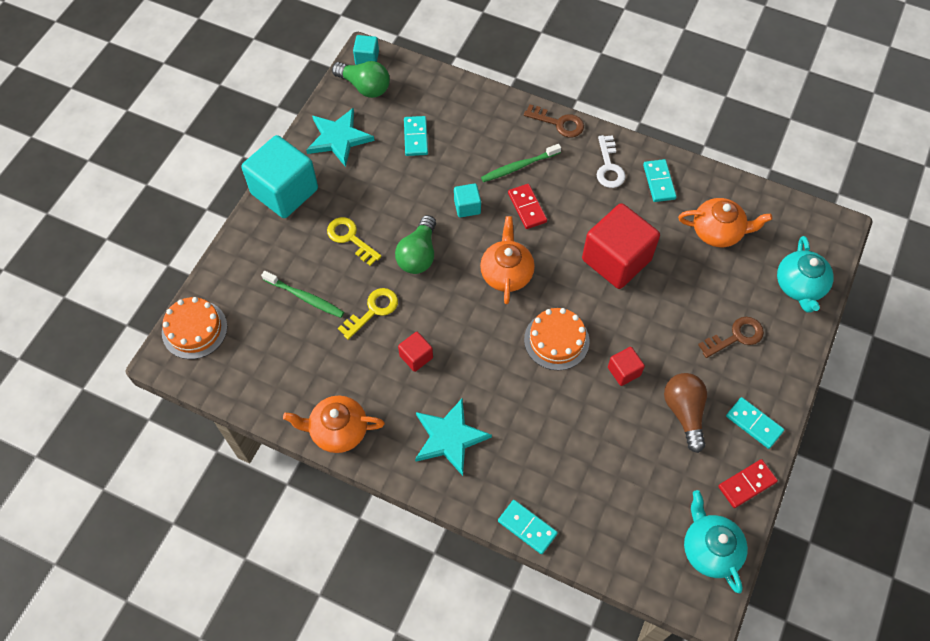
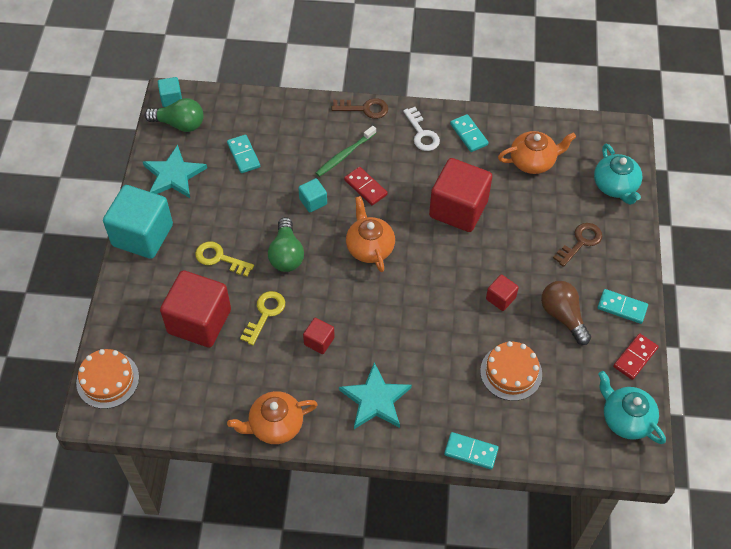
camera: 20 degrees left, 5 degrees down
(305, 298) = (199, 321): green toothbrush -> red cube
(556, 340) = (434, 290): orange cake -> orange cake (511, 372)

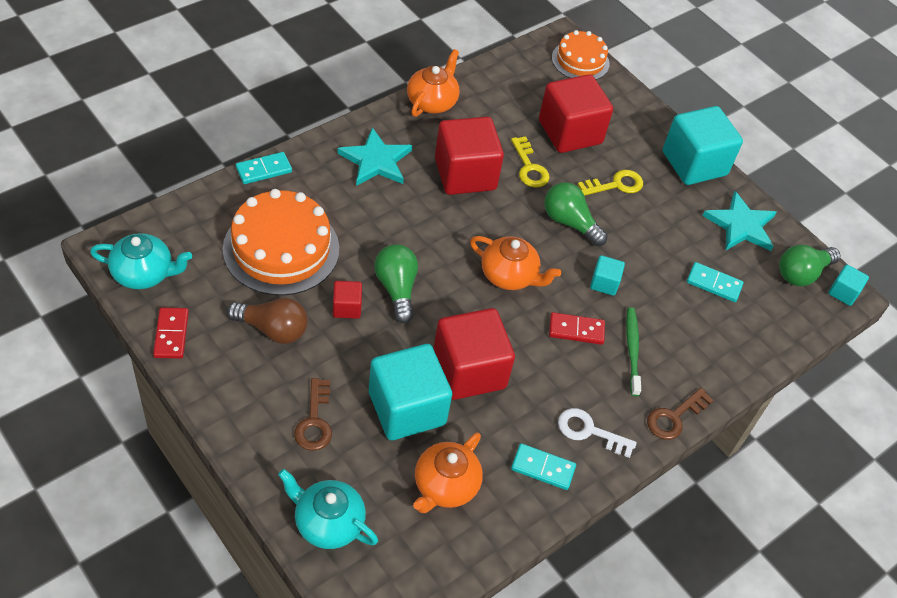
camera: 130 degrees right, 5 degrees down
(319, 341) = (465, 174): red cube -> red cube, size x2.18
(455, 289) = (396, 289): none -> green light bulb
(511, 372) = (281, 249): orange cake -> orange cake, size x1.66
(517, 213) = (407, 408): none -> turquoise cube
(622, 307) = (219, 377): turquoise domino -> none

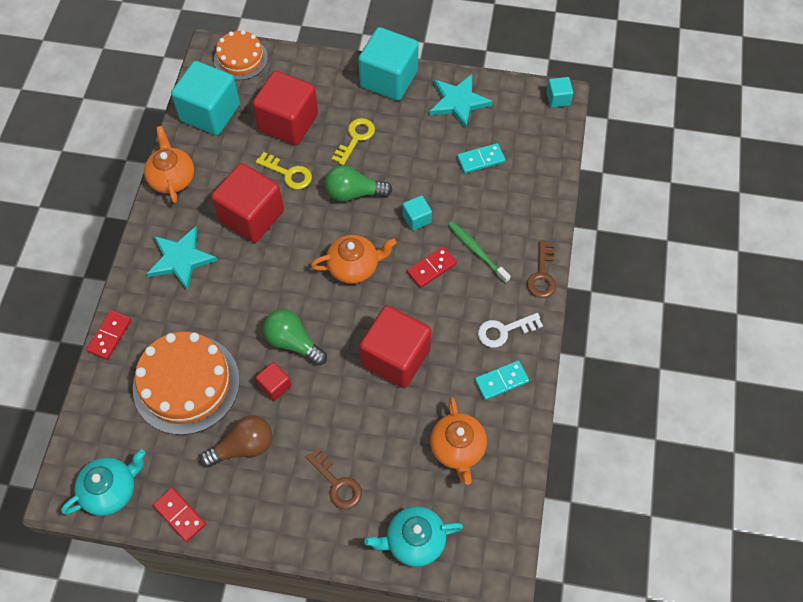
camera: 35 degrees left, 10 degrees up
(264, 170) = (109, 335): turquoise domino -> red domino
(407, 408) = (384, 419): turquoise cube -> turquoise cube (210, 113)
(802, 273) = (523, 106): green light bulb -> none

